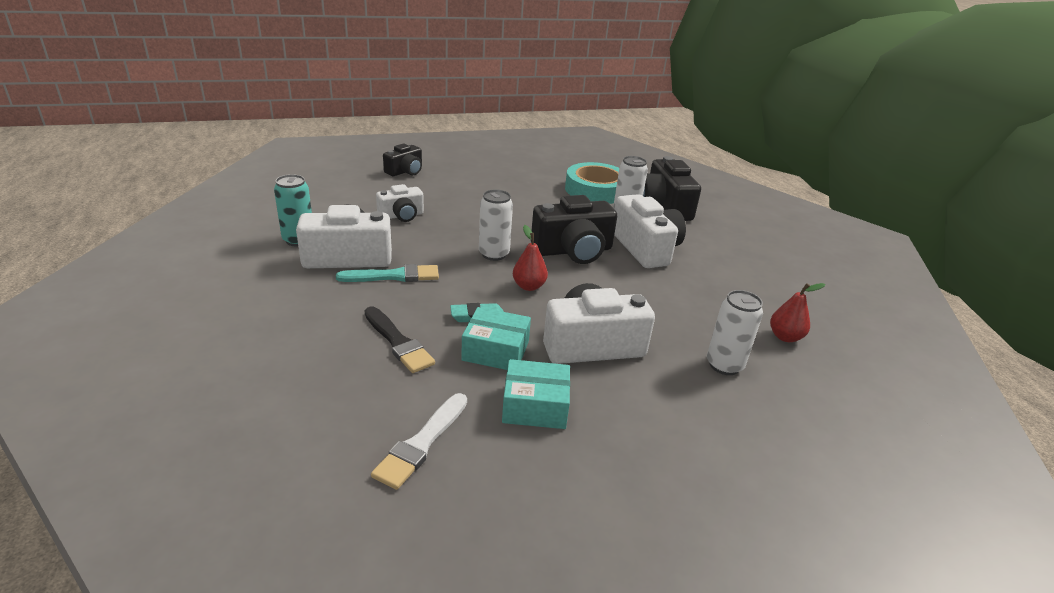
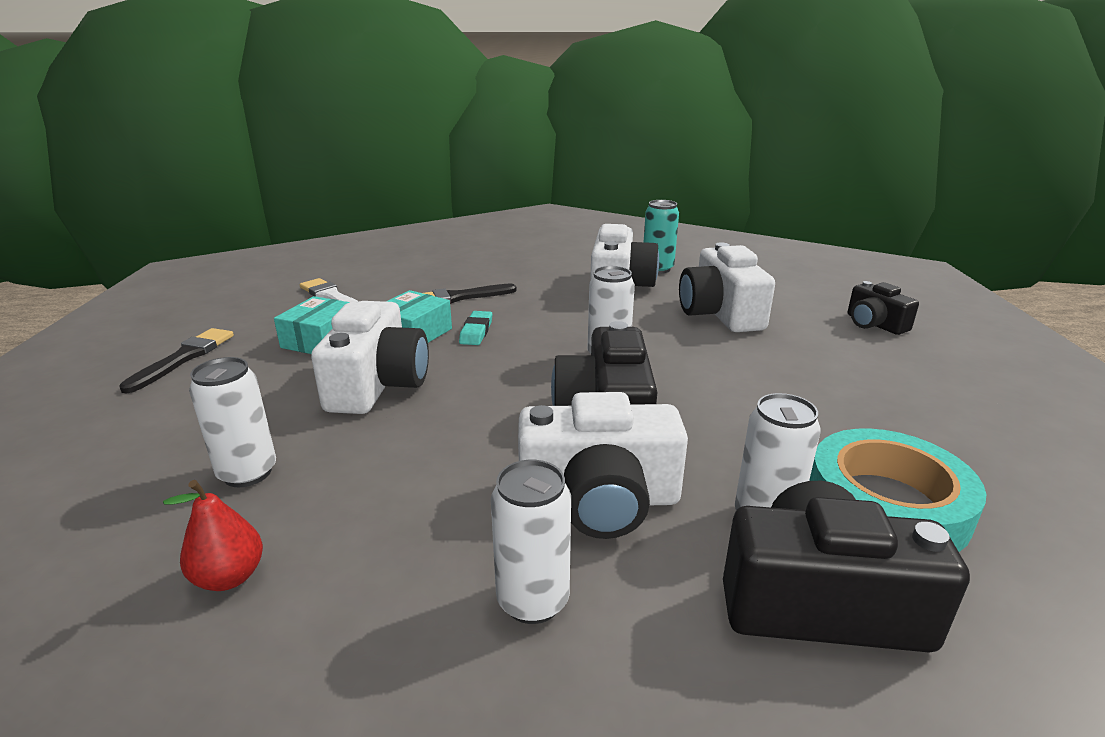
camera: 110 degrees right, 5 degrees down
(394, 276) = (573, 302): turquoise brush -> none
(401, 215) = (720, 313): white camera -> white camera, size x1.70
(529, 286) = (520, 367): red pear -> none
(624, 497) = (184, 358): none -> black brush
(716, 258) = (533, 600): none -> white can

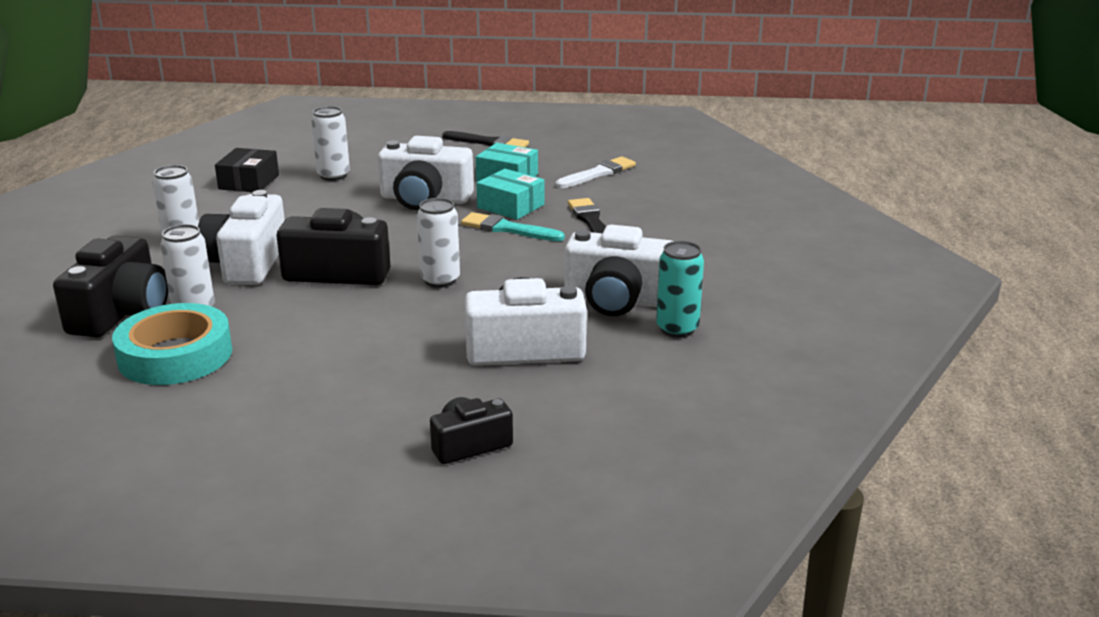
camera: 95 degrees right, 0 degrees up
(229, 577) = (249, 182): red pear -> black box
(476, 332) = (507, 229): turquoise eraser -> turquoise brush

